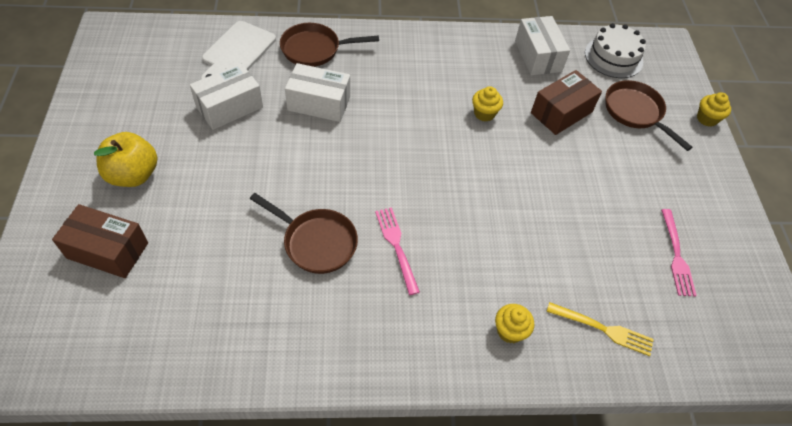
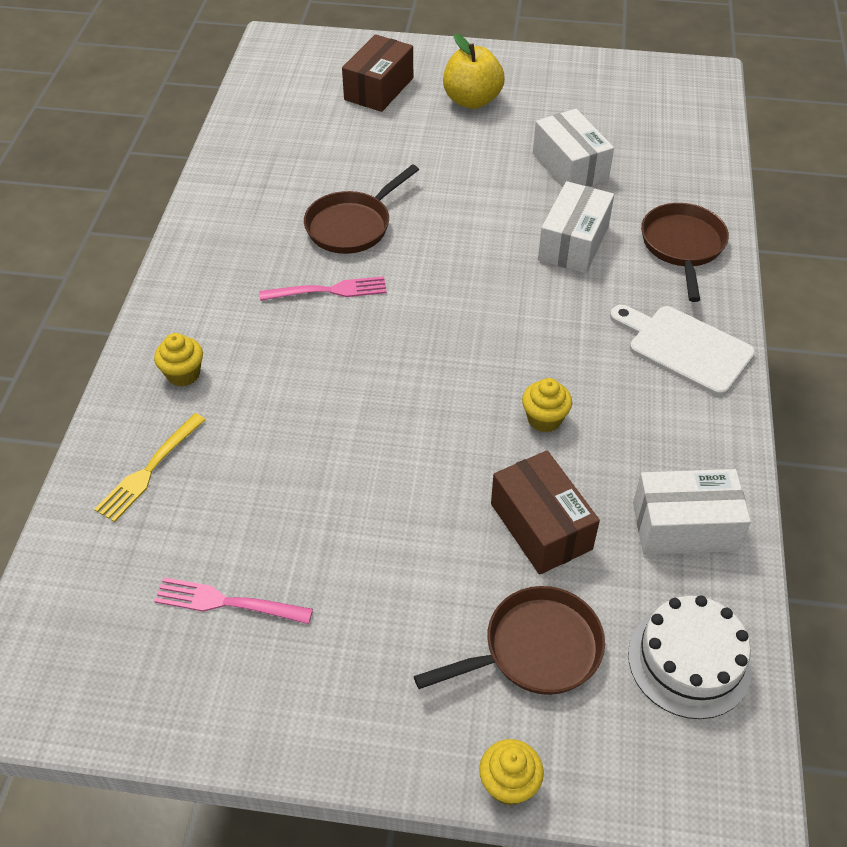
camera: 105 degrees right, 5 degrees down
(237, 52) = (672, 175): white cutting board -> white cutting board (684, 348)

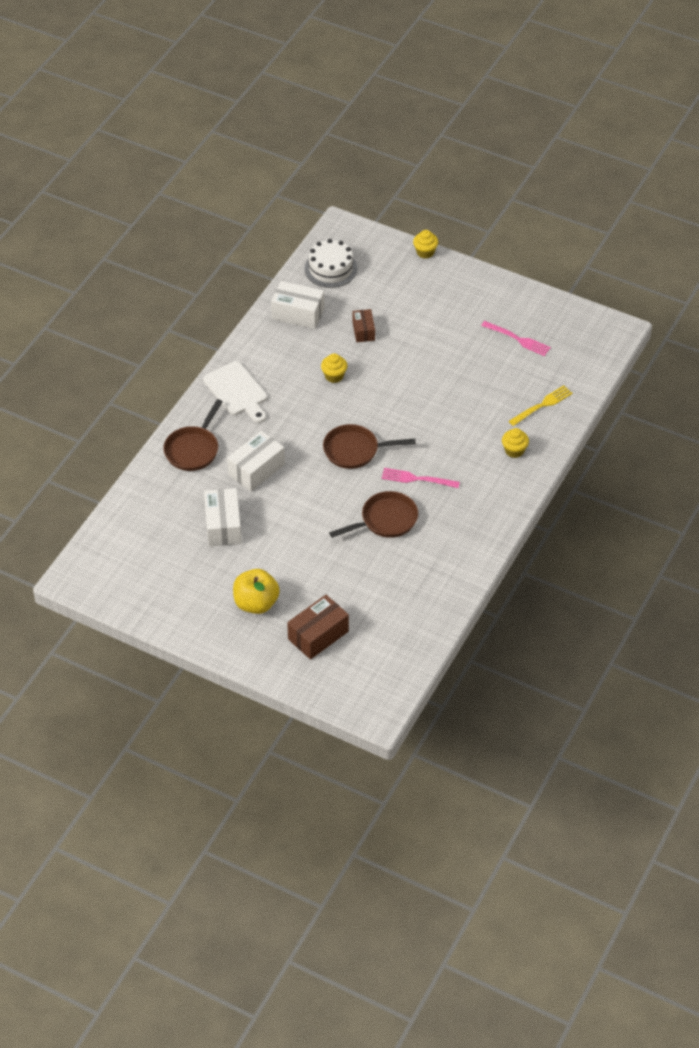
camera: 160 degrees left, 0 degrees up
(535, 650) = (392, 288): brown pan -> brown pan (355, 450)
(540, 526) = (363, 331): brown box -> brown box, size x0.62

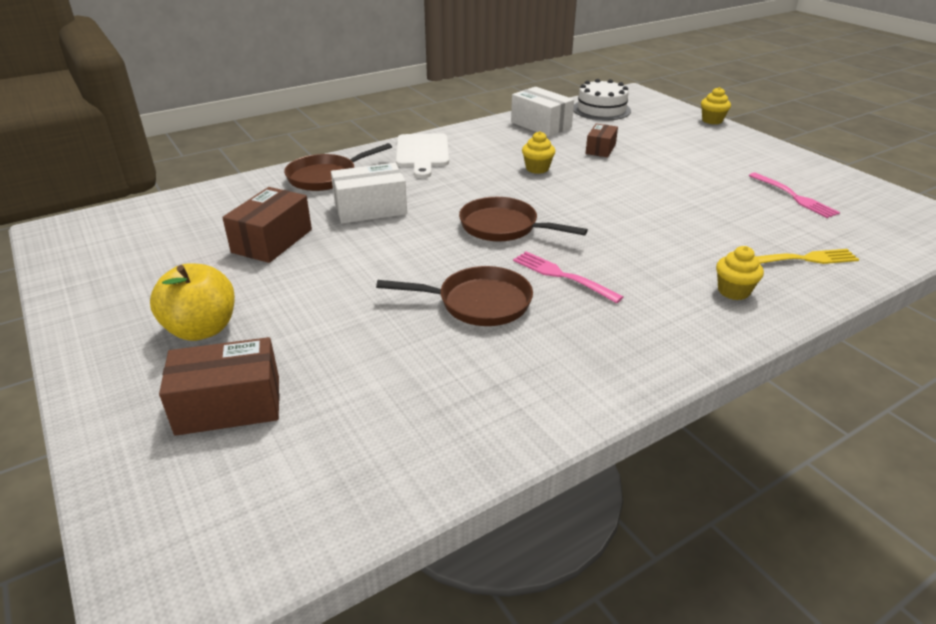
camera: 30 degrees right, 15 degrees down
(223, 525) = (272, 241): white box -> brown box

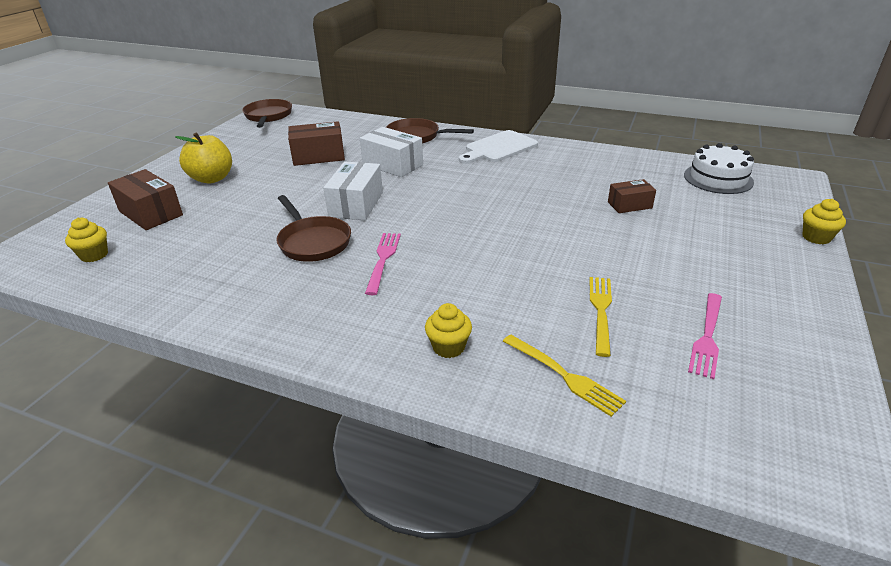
camera: 55 degrees right, 0 degrees up
(503, 227) = (428, 214): brown pan -> brown pan (268, 116)
(537, 168) = (543, 193): yellow cupcake -> yellow cupcake (94, 255)
(541, 125) = (629, 167): white box -> white box (356, 204)
(735, 216) = (601, 311): none -> yellow fork

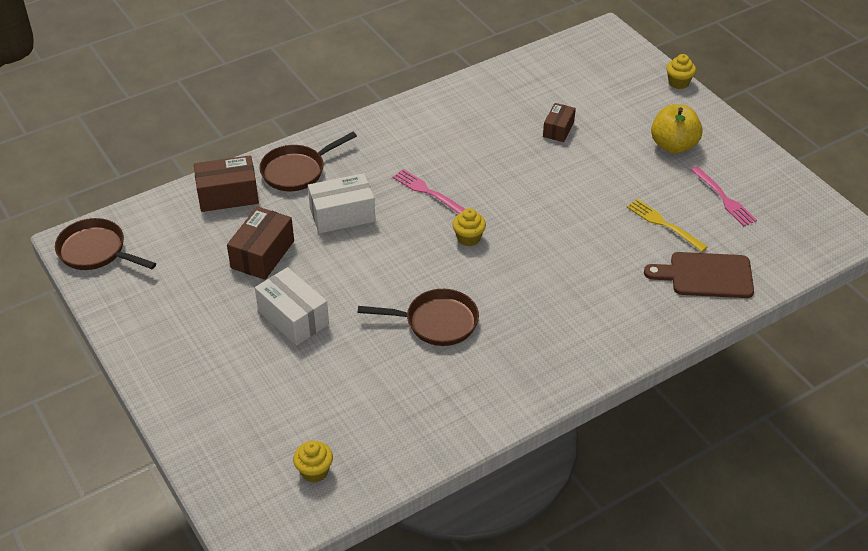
camera: 55 degrees left, 10 degrees up
(150, 213) = (263, 413): brown box -> brown box (228, 195)
(212, 178) = (227, 348): yellow apple -> yellow apple (673, 145)
(356, 204) = (397, 271): white box -> white box (293, 317)
(383, 260) = (505, 294): pink fork -> pink fork (428, 192)
(448, 347) = (639, 310): yellow cupcake -> yellow cupcake (468, 238)
(498, 148) = (385, 136): white cutting board -> none
(564, 375) = (706, 275): yellow fork -> brown cutting board
(718, 178) = (568, 63): white cake -> none

